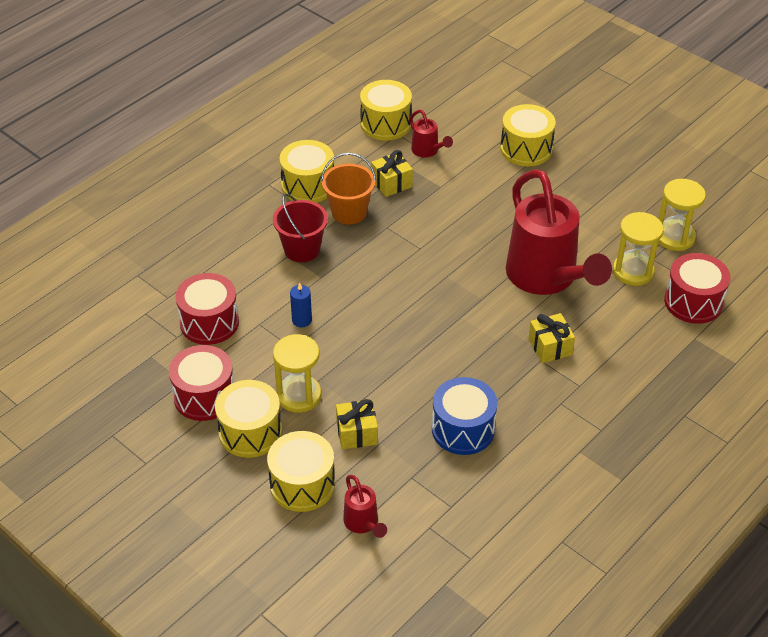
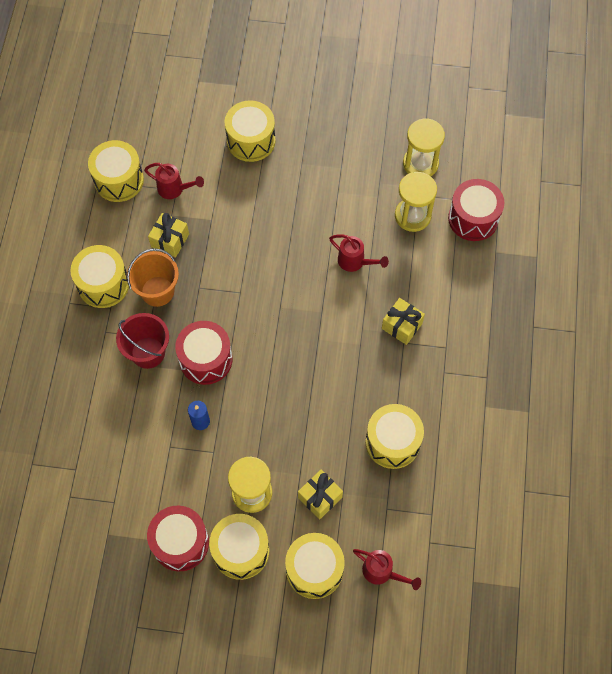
camera: 35 degrees left, 20 degrees up
(209, 322) = (129, 471): red drum -> red drum (206, 359)
(463, 429) = (392, 442): blue drum -> yellow drum
(546, 278) = (355, 262): red watering can -> red watering can, size x0.42

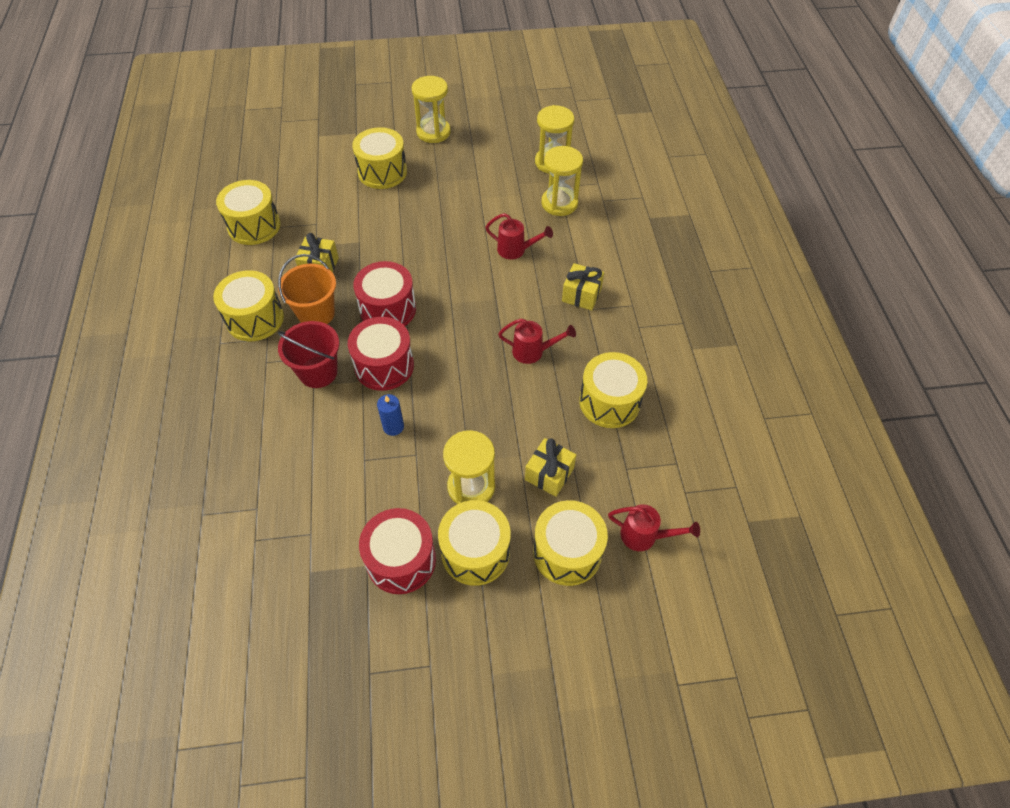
camera: 15 degrees left, 10 degrees down
(174, 189) = (314, 223): red watering can -> red watering can (533, 352)
(312, 100) = (433, 132): none -> yellow hourglass
(473, 218) = (617, 195): red drum -> red drum (388, 309)

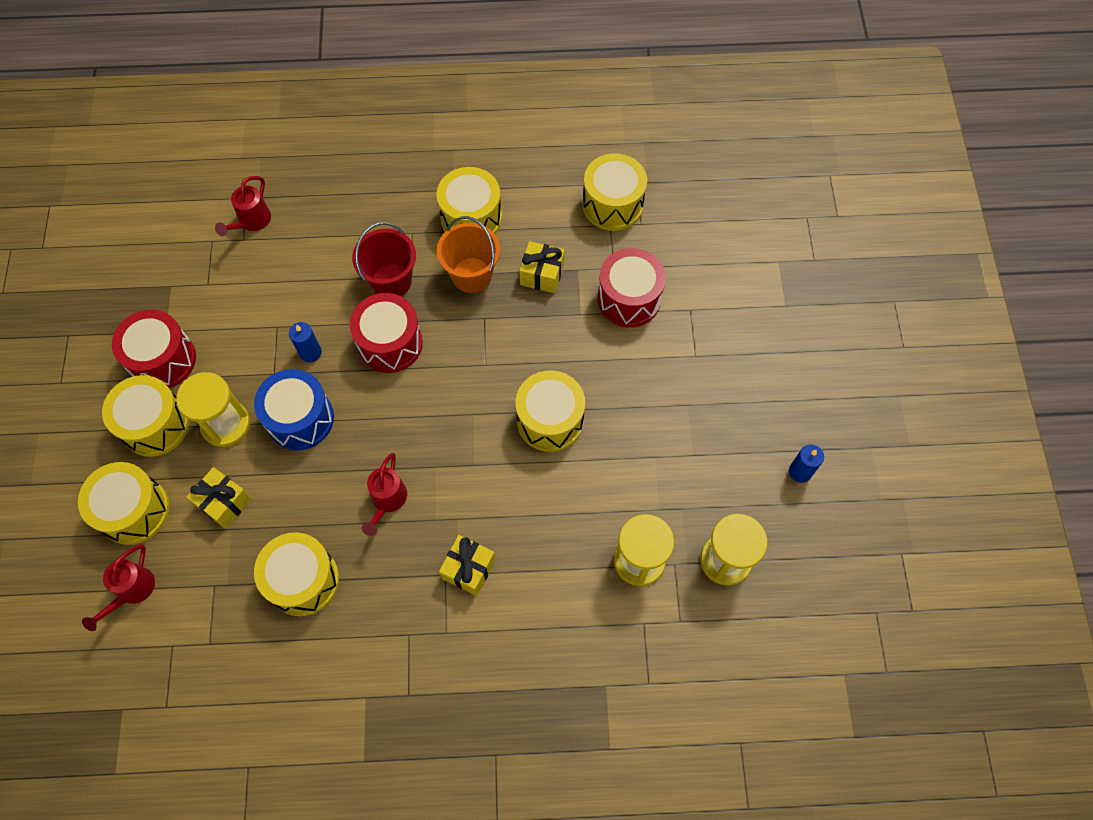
camera: 95 degrees right, 10 degrees up
(382, 172) = (706, 338): yellow drum -> yellow drum (550, 420)
(388, 309) = (470, 346): red drum -> red drum (629, 299)
(433, 132) = (789, 401): yellow hourglass -> none
(462, 425) = (300, 419): none -> blue drum
(485, 128) = (800, 472): none -> blue candle
(516, 250) = (553, 495): red watering can -> red watering can (252, 222)

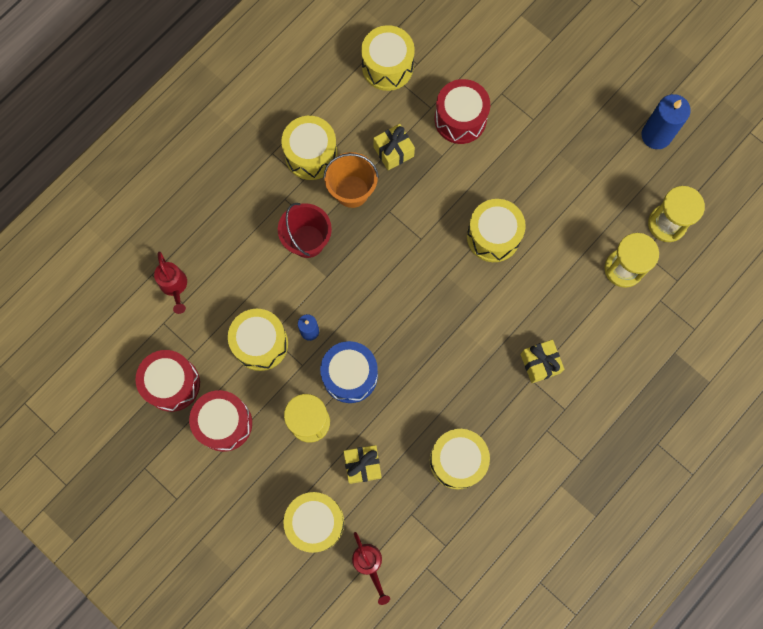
camera: 45 degrees left, 10 degrees up
(155, 425) = (267, 464): yellow drum -> yellow drum (260, 343)
(387, 501) = (454, 371): red watering can -> none
(390, 343) = (351, 280): red drum -> red drum (172, 384)
(800, 472) = (656, 135): blue candle -> blue candle, size x1.72

